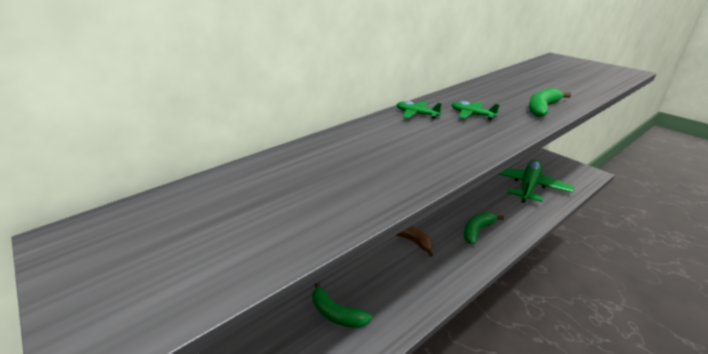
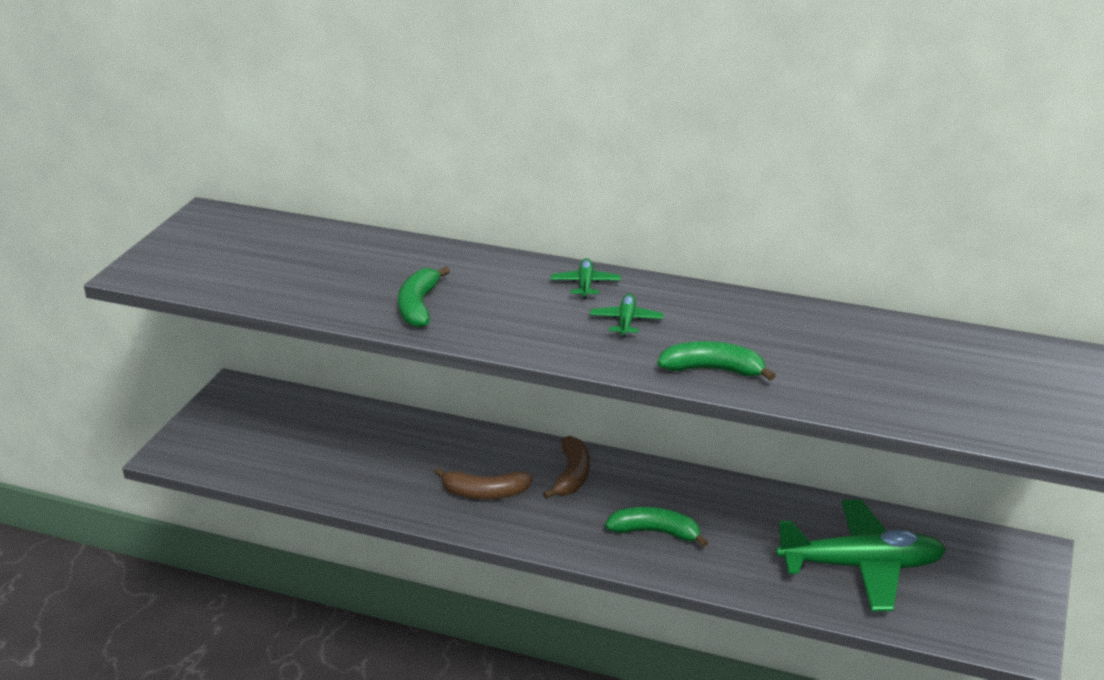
camera: 60 degrees right, 0 degrees up
(336, 313) = (393, 462): green banana -> green banana (418, 306)
(403, 281) = (485, 493): none -> brown banana

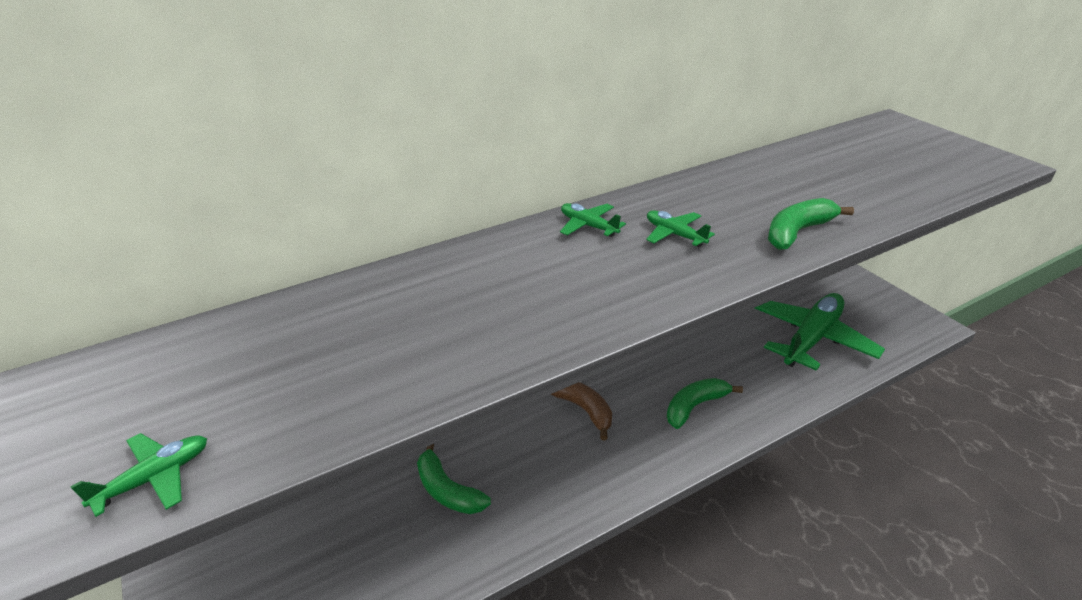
camera: 50 degrees left, 5 degrees up
(188, 276) = (154, 478): none -> green plane
(418, 306) = (503, 327): green banana -> green banana (447, 490)
(485, 493) = (551, 473): brown banana -> none

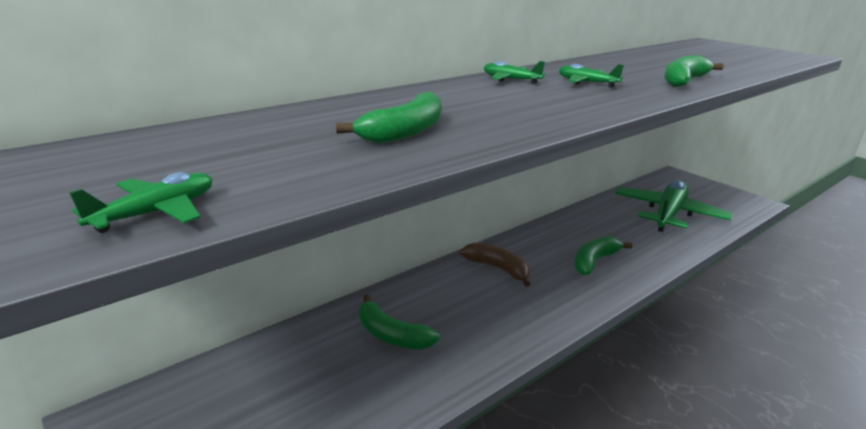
camera: 10 degrees left, 10 degrees down
(425, 342) = (405, 132): none -> green banana

